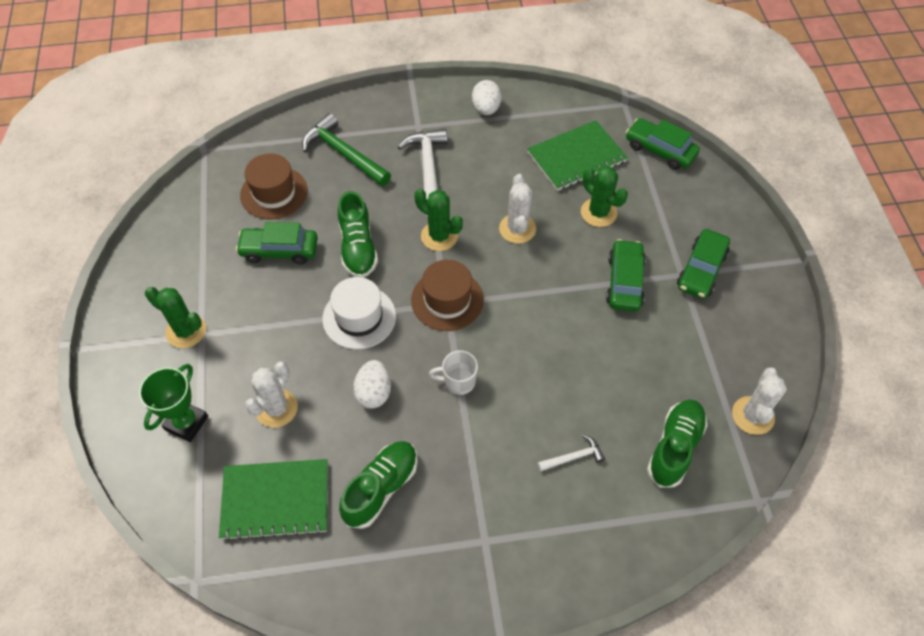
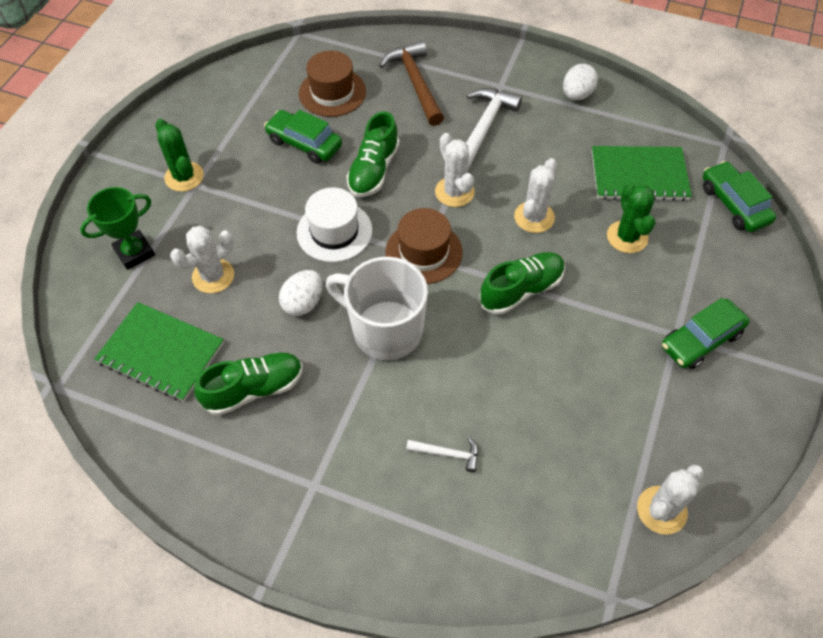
camera: 30 degrees right, 0 degrees up
(343, 154) = (415, 83): green hammer -> brown hammer
(439, 236) = (454, 192): green cactus -> white cactus
(458, 381) = (385, 330): white mug -> white mug, size x2.11
(624, 282) = (610, 314): green car -> none
(674, 447) = (556, 498): green shoe -> green shoe (521, 290)

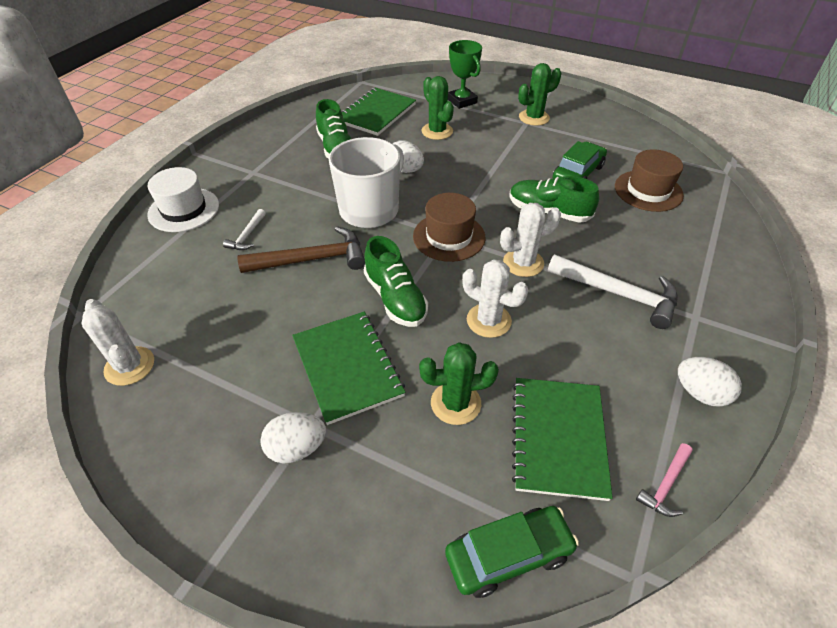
camera: 95 degrees right, 10 degrees down
(213, 276) = (437, 131): white cactus -> green cactus
(334, 231) = (476, 187): white hat -> white hat (184, 210)
(415, 83) = (678, 246): brown hammer -> brown hammer (312, 259)
(612, 317) = (347, 367): none -> green notebook
(657, 123) = (665, 485): none -> pink hammer
(701, 340) = (297, 448): green car -> white egg

